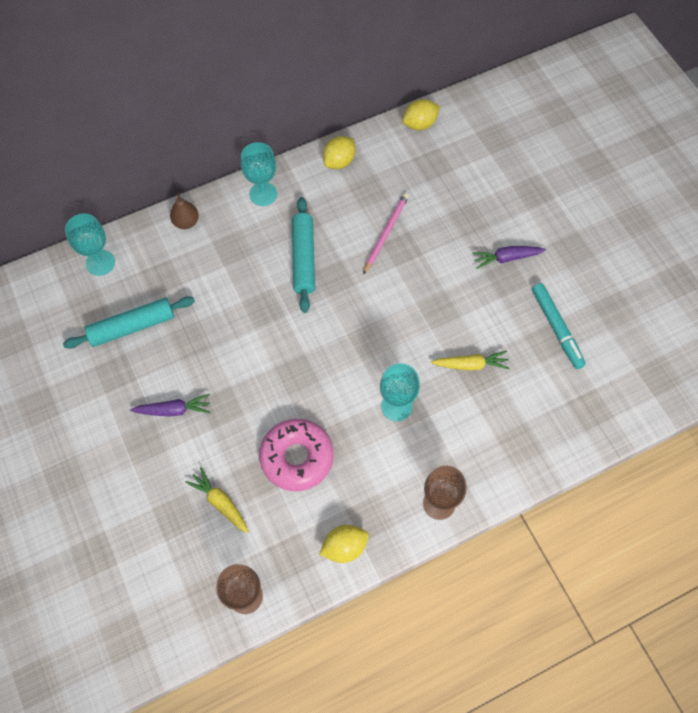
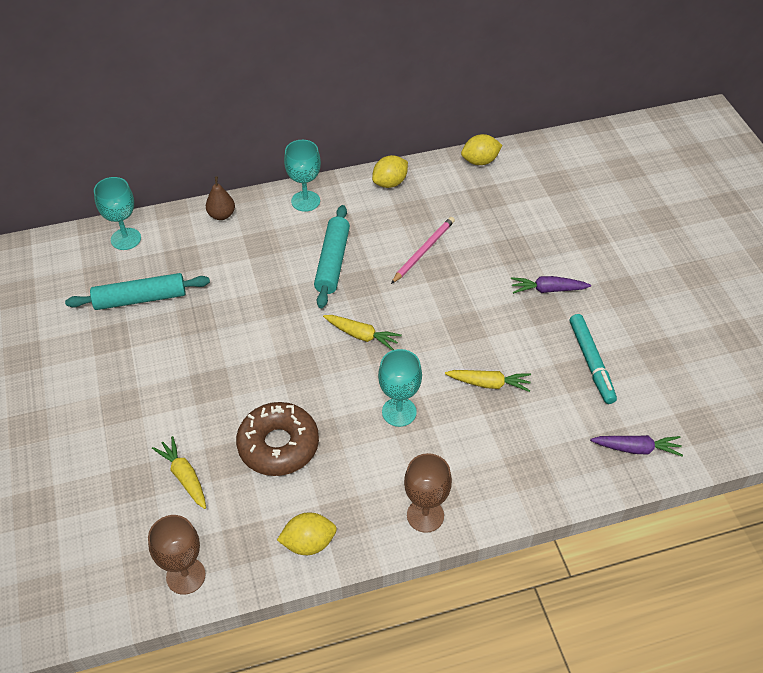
camera: 10 degrees right, 15 degrees down
(174, 410) = (161, 380): purple carrot -> purple carrot (637, 449)
(297, 457) = (278, 445): pink donut -> brown donut
(347, 333) = (362, 335): none -> yellow carrot

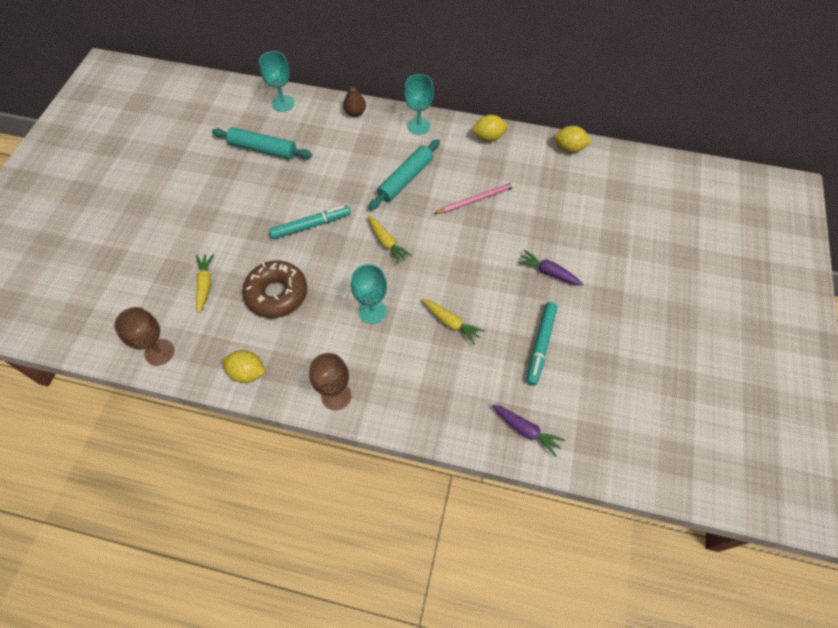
camera: 30 degrees right, 10 degrees up
(262, 356) = (311, 225): none -> turquoise marker

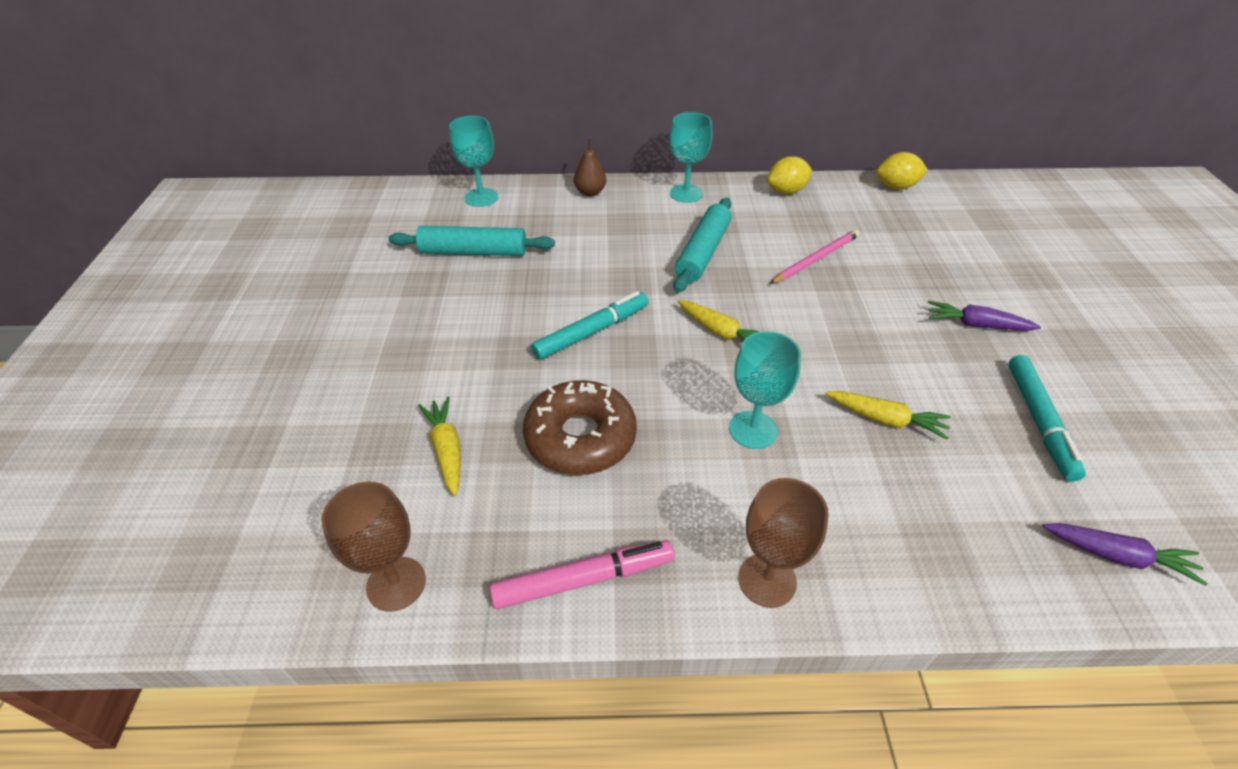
camera: 15 degrees left, 15 degrees down
(247, 372) = (583, 579): yellow lemon -> pink marker

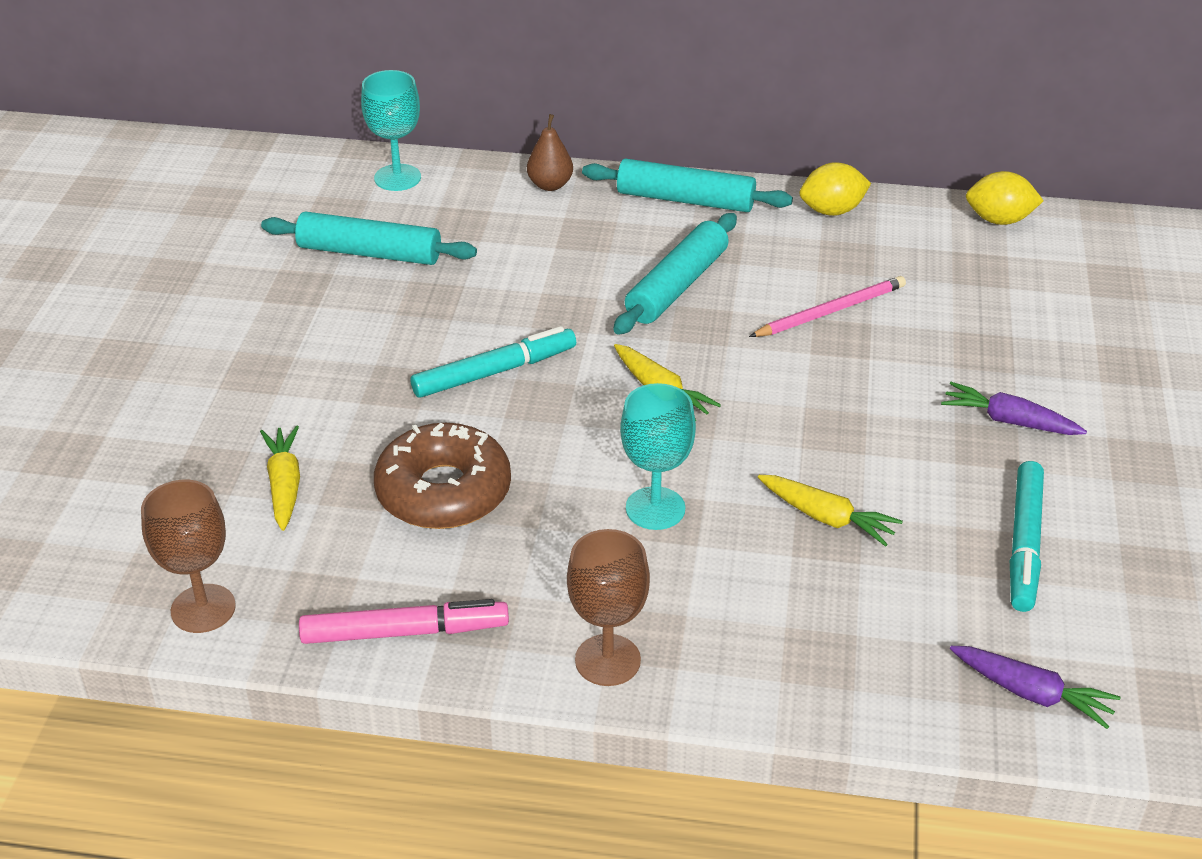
camera: 10 degrees right, 5 degrees down
(686, 193) = (685, 200): turquoise goblet -> turquoise rolling pin

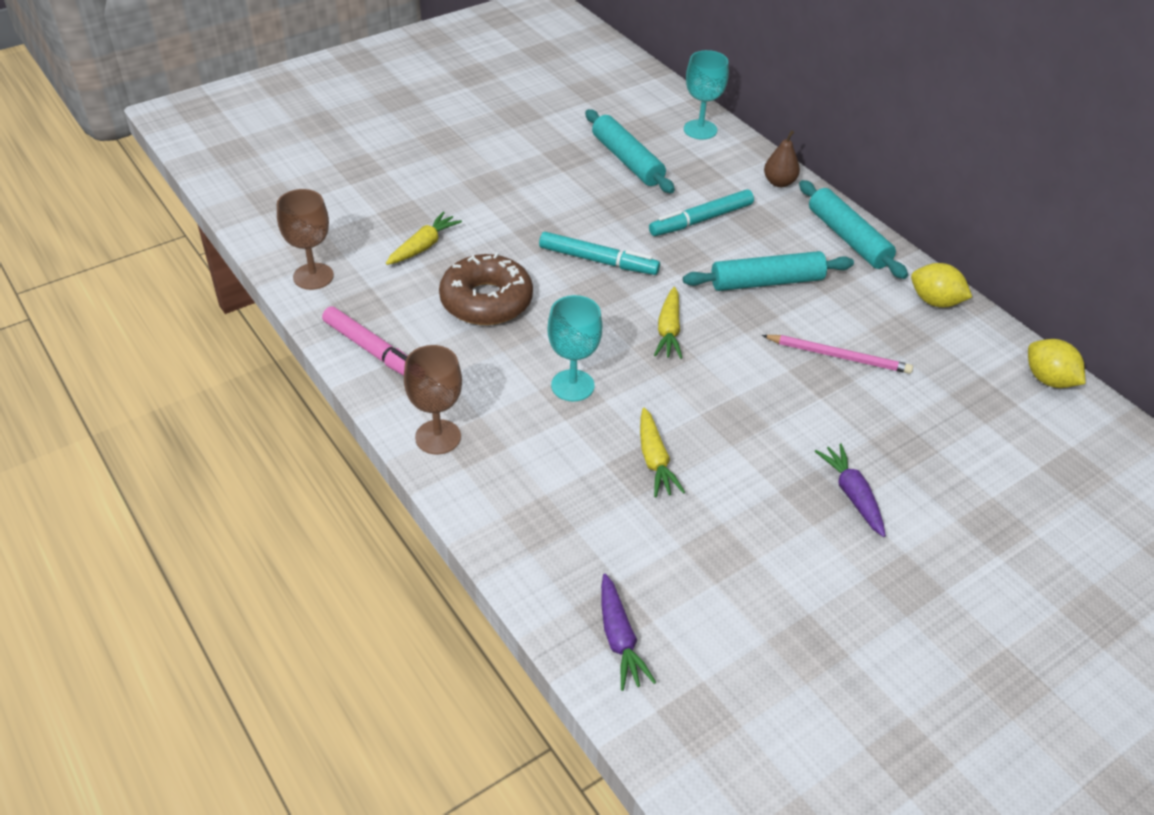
camera: 45 degrees right, 5 degrees up
(1024, 544) = (747, 564): turquoise marker -> turquoise marker (701, 220)

